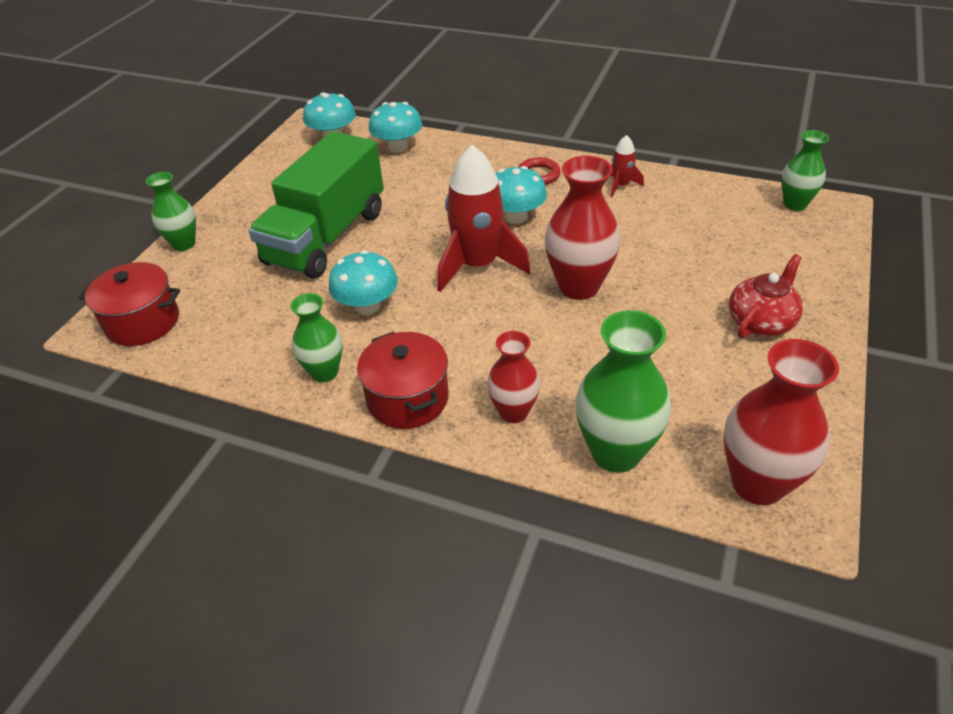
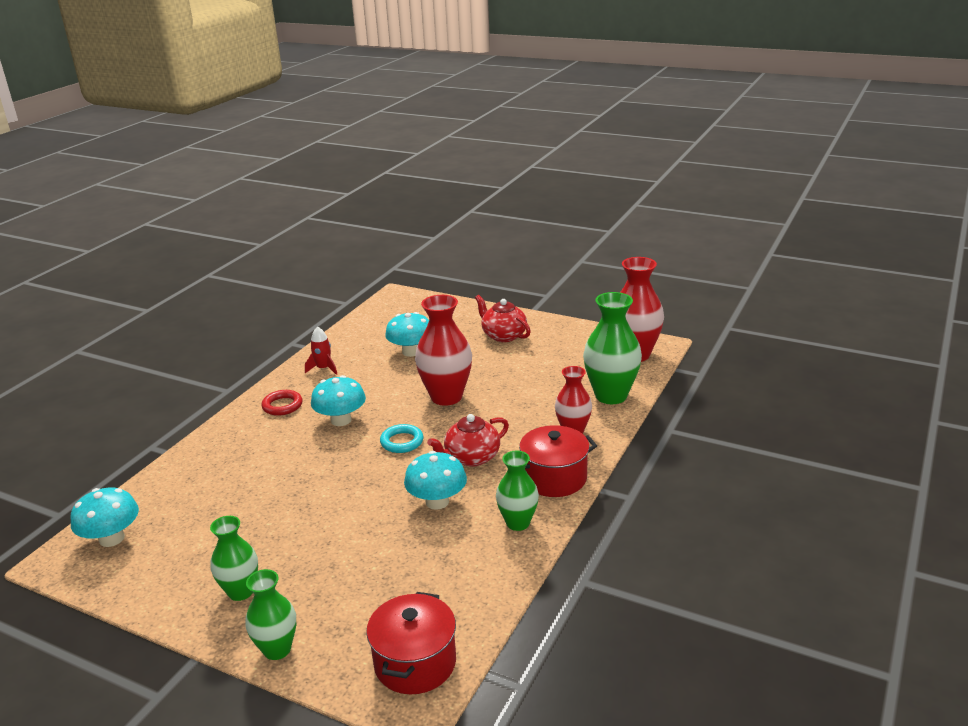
camera: 85 degrees left, 15 degrees down
(326, 237) = (318, 532): green truck -> none
(398, 147) = (172, 488): turquoise mushroom -> turquoise mushroom (411, 352)
(449, 322) = (471, 458): none -> red teapot
(477, 265) = (402, 442): red rocket -> turquoise ring
(795, 204) = (385, 307): green vase -> green vase (241, 591)

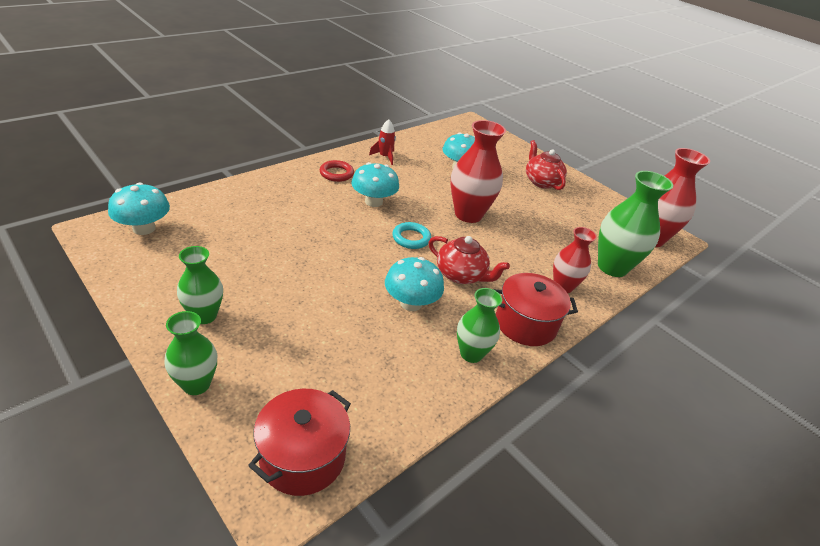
camera: 15 degrees right, 10 degrees up
(471, 458) = (461, 275): red teapot -> red teapot turned 135 degrees counterclockwise

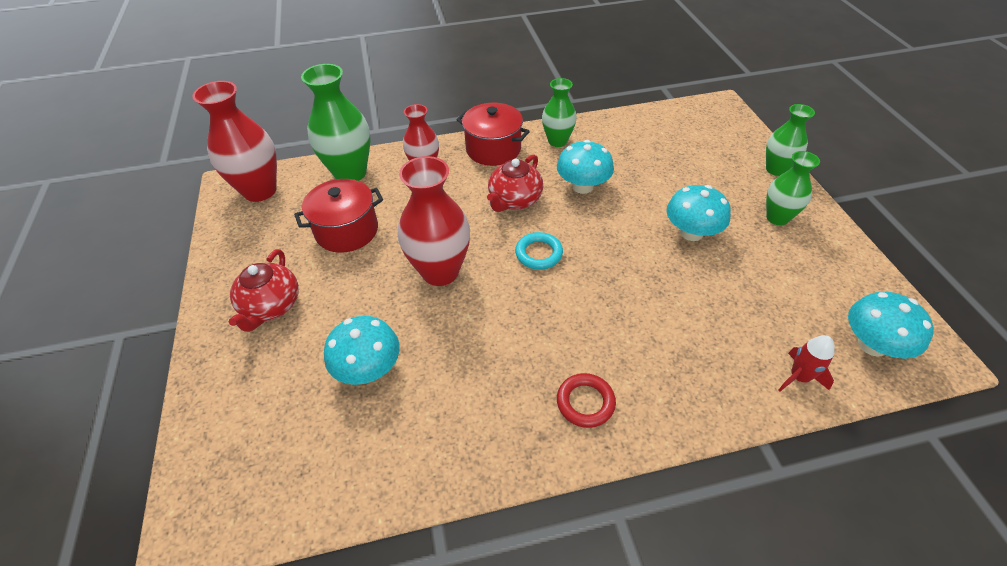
camera: 145 degrees left, 10 degrees up
(303, 457) = (703, 119): red pot -> red pot (347, 230)
(373, 202) = (554, 324): turquoise mushroom -> turquoise mushroom (691, 232)
(385, 157) = (478, 433): red rocket -> red rocket (799, 377)
(461, 275) = (514, 200): red teapot -> red teapot turned 120 degrees counterclockwise

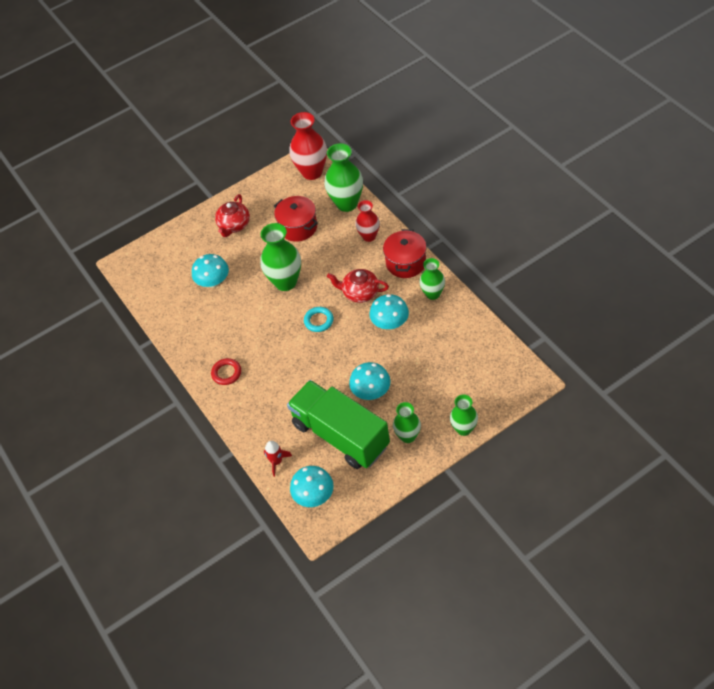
camera: 75 degrees right, 5 degrees up
(271, 306) = (234, 225): red teapot -> red teapot turned 60 degrees counterclockwise
(440, 271) = (285, 282): red vase -> green vase
(761, 284) = (340, 435): none -> green truck

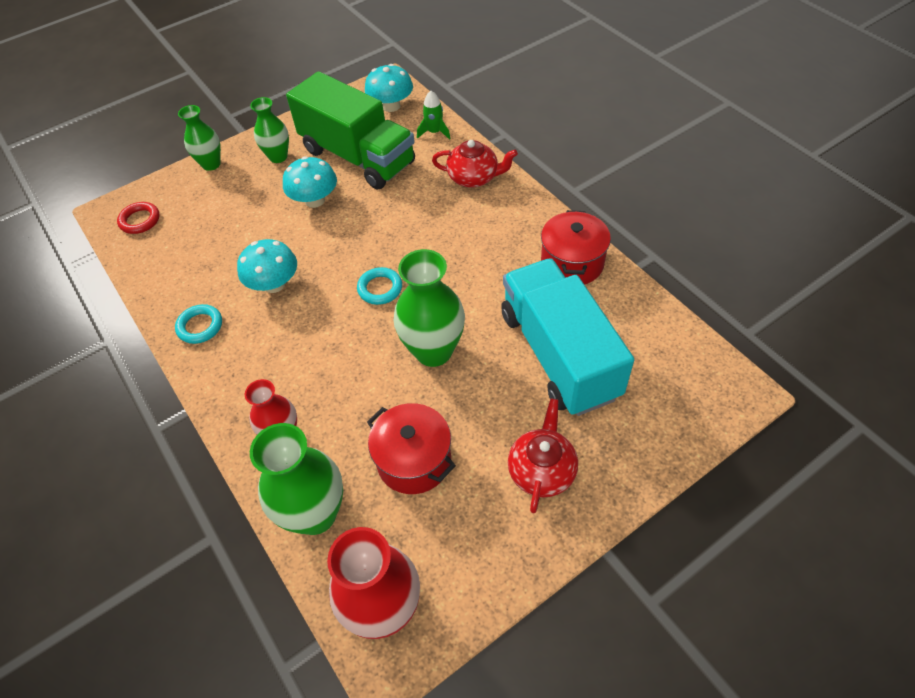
camera: 175 degrees right, 0 degrees up
(213, 282) = (559, 354): turquoise mushroom -> turquoise truck
(226, 373) = (511, 221): red ring -> red ring (140, 220)
(276, 461) = (434, 132): red rocket -> green rocket
(360, 293) = (312, 330): red teapot -> red teapot (474, 178)
(406, 263) = (229, 380): red pot -> red pot (572, 263)
(433, 294) = (200, 326): green vase -> turquoise ring

